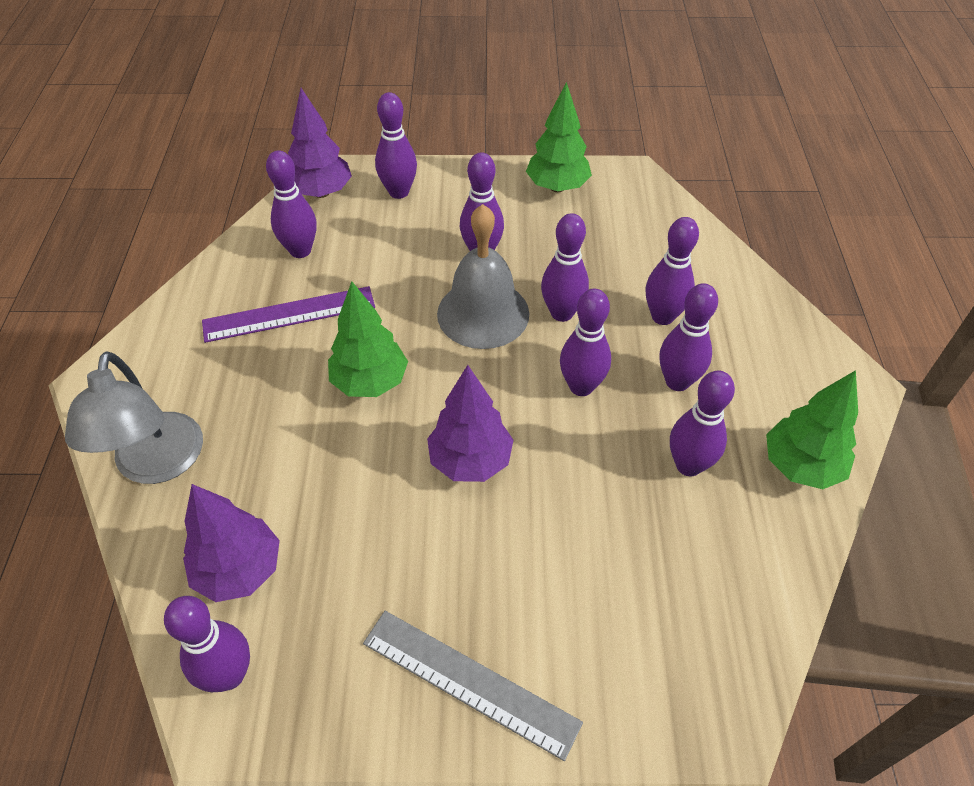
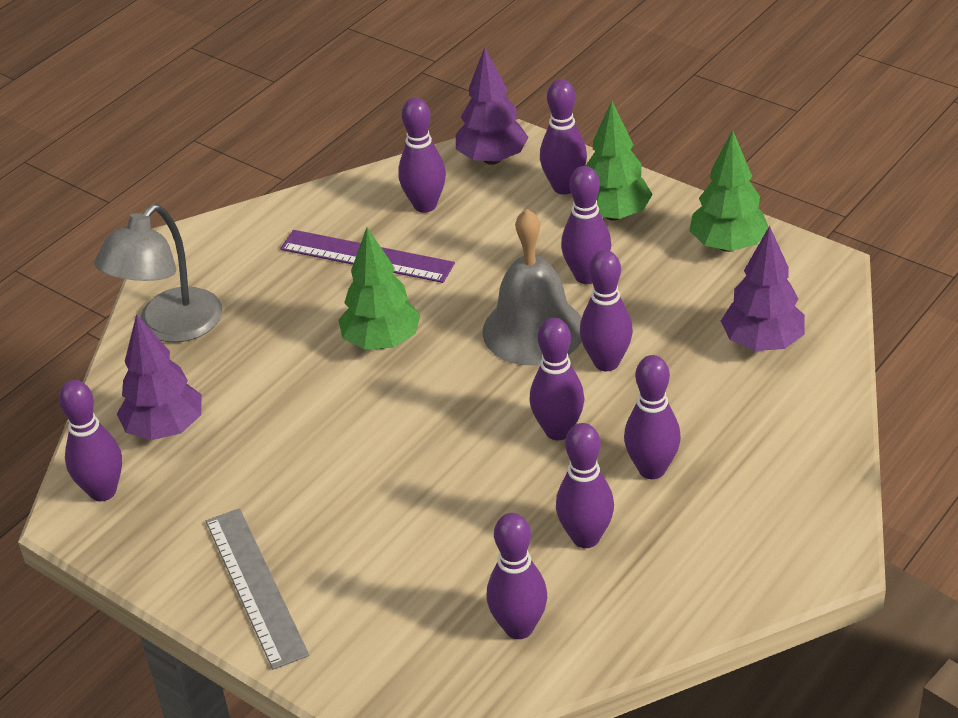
camera: 40 degrees right, 10 degrees down
(470, 461) = (404, 441): purple tree -> purple tree (762, 343)
(662, 316) = (701, 409): purple bowling pin -> purple bowling pin (519, 627)
(801, 466) = (689, 591): green tree -> green tree (613, 214)

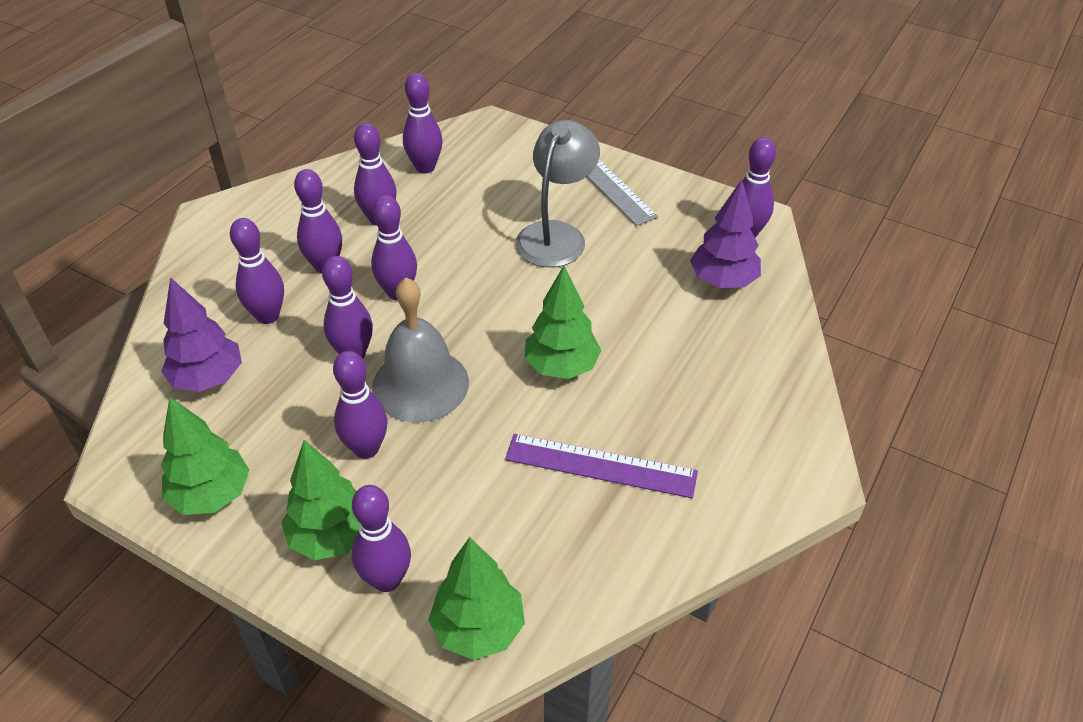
camera: 170 degrees right, 5 degrees up
(170, 327) = (768, 374): grey lamp -> grey lamp (556, 235)
(425, 205) = (551, 543): purple bowling pin -> purple bowling pin (268, 316)
(492, 159) = (478, 628): purple tree -> green tree

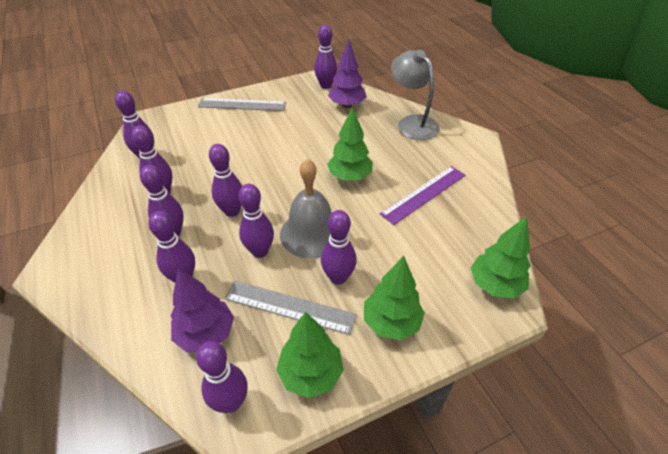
camera: 55 degrees left, 0 degrees up
(290, 427) = (289, 307): none -> grey ruler
(387, 580) = (439, 310): purple bowling pin -> purple bowling pin (231, 402)
(556, 235) = (259, 136): grey lamp -> grey lamp (412, 123)

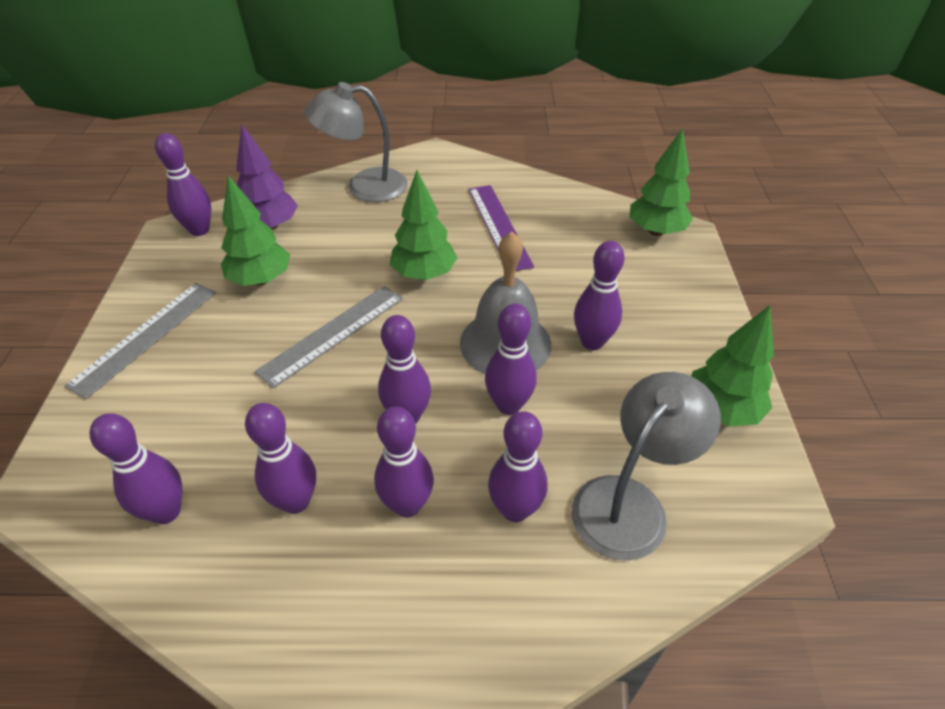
camera: 65 degrees left, 0 degrees up
(206, 334) = (629, 502): purple tree -> grey lamp
(231, 402) = (741, 498): purple bowling pin -> none
(289, 307) = (618, 401): grey ruler -> grey ruler (332, 334)
(391, 322) = (674, 321): green tree -> green tree (261, 280)

